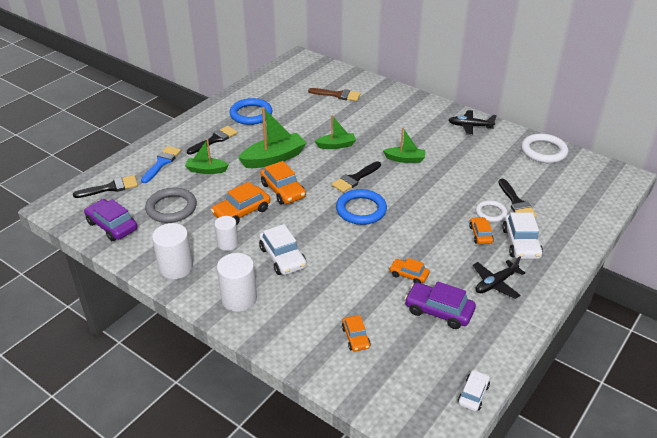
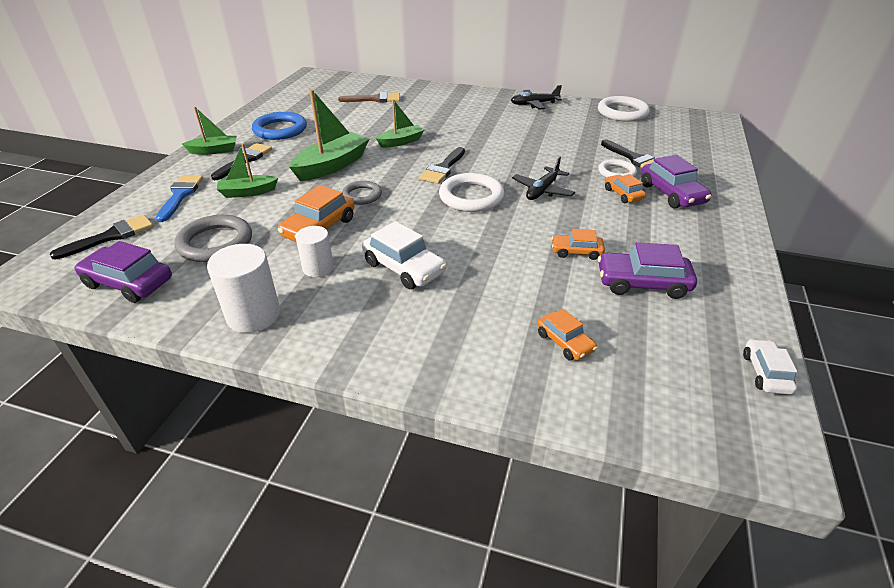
camera: 20 degrees left, 0 degrees up
(239, 299) = (370, 334): white cylinder -> none
(283, 190) = (362, 195): orange car -> grey ring
(361, 210) = (471, 197): blue ring -> white ring
(405, 159) = (487, 141): green boat -> green boat (214, 151)
(495, 283) = (680, 238): black plane -> black plane (542, 190)
(521, 243) = (671, 194): white car -> purple car

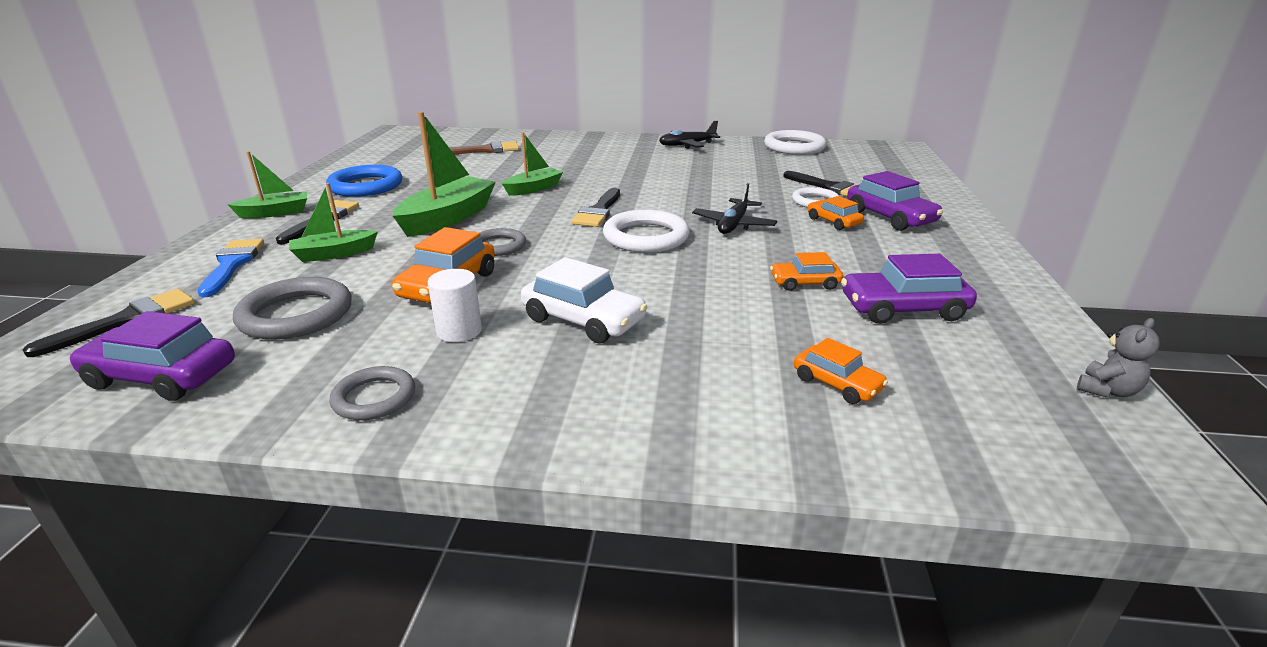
camera: 10 degrees left, 10 degrees down
(253, 315) = (374, 398): white cylinder -> grey ring
(765, 373) = (1107, 390): white car -> grey teddy bear

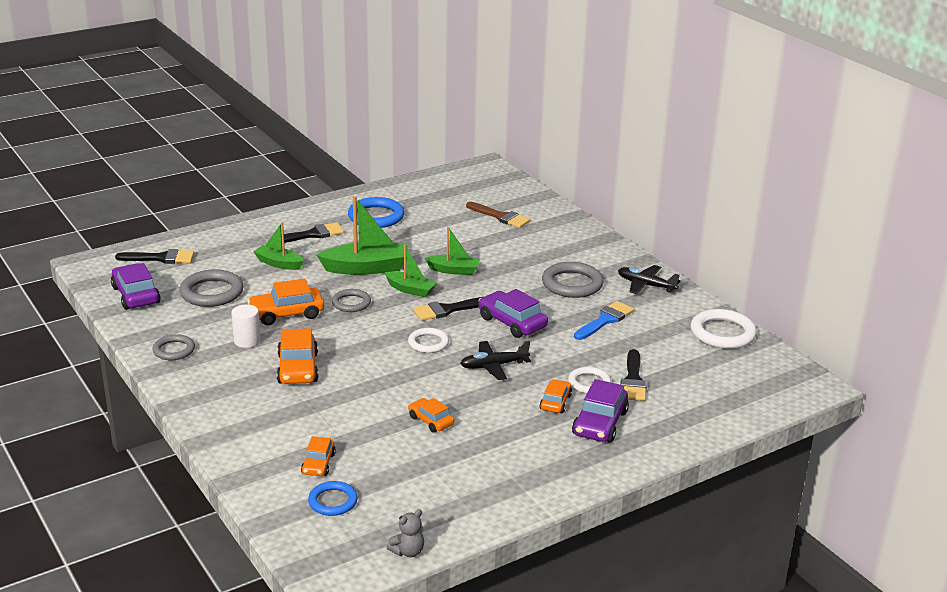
camera: 50 degrees right, 0 degrees up
(232, 264) = (234, 245): blue brush -> blue brush (605, 320)
(275, 213) = (302, 216): green boat -> green boat (410, 290)
(583, 320) = (298, 368): white car -> orange car
(642, 162) = (572, 284): none -> grey ring
(646, 237) = (428, 343): white ring -> white ring, size x0.62
(903, 308) = (436, 464): purple car -> purple car (512, 322)
(946, 405) = (333, 501): none -> blue ring
(1107, 390) = (408, 551): grey teddy bear -> grey teddy bear turned 45 degrees counterclockwise

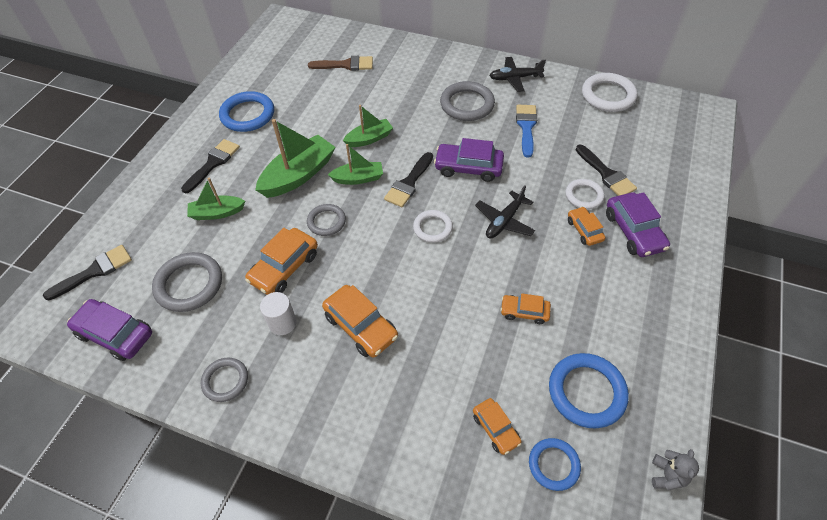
camera: 35 degrees left, 25 degrees up
(413, 483) = (586, 392): none -> blue ring

